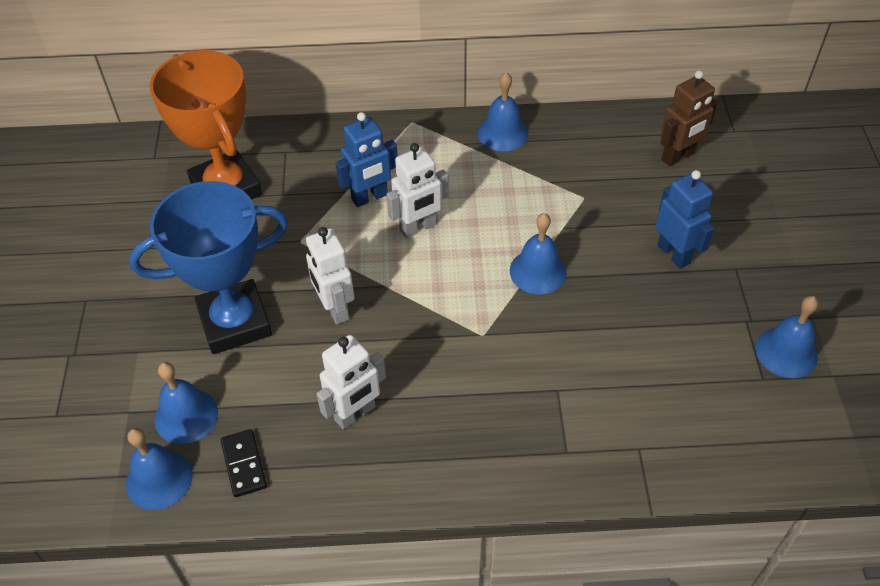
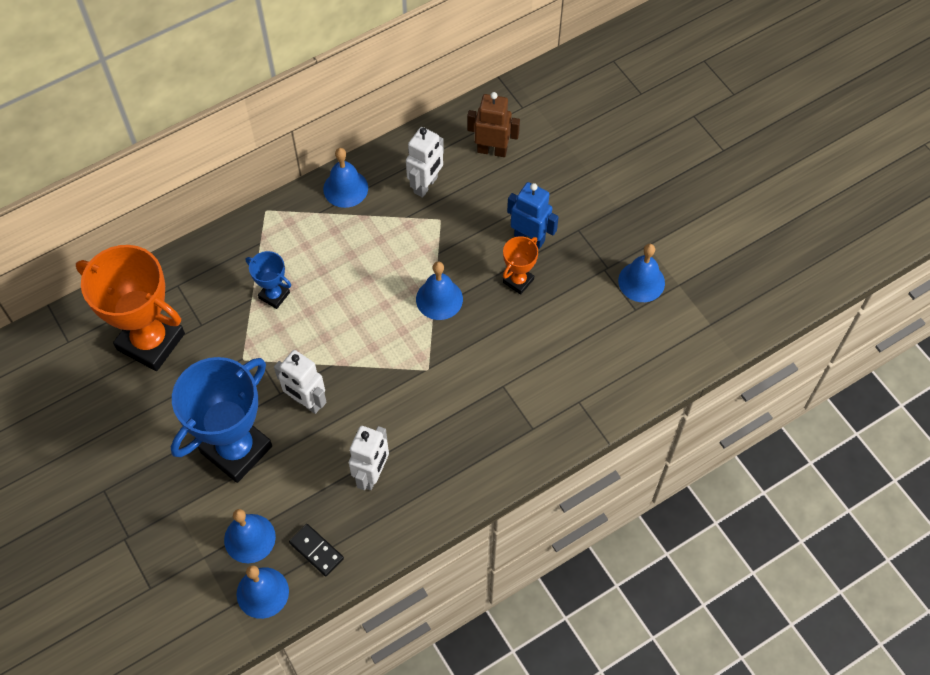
camera: 30 degrees left, 10 degrees up
(370, 197) = (274, 295): blue robot -> blue trophy
(418, 228) = (328, 304): white robot -> white robot (426, 185)
(637, 290) = (518, 281): none -> orange trophy
(678, 157) = (492, 150): brown robot -> brown robot turned 105 degrees counterclockwise

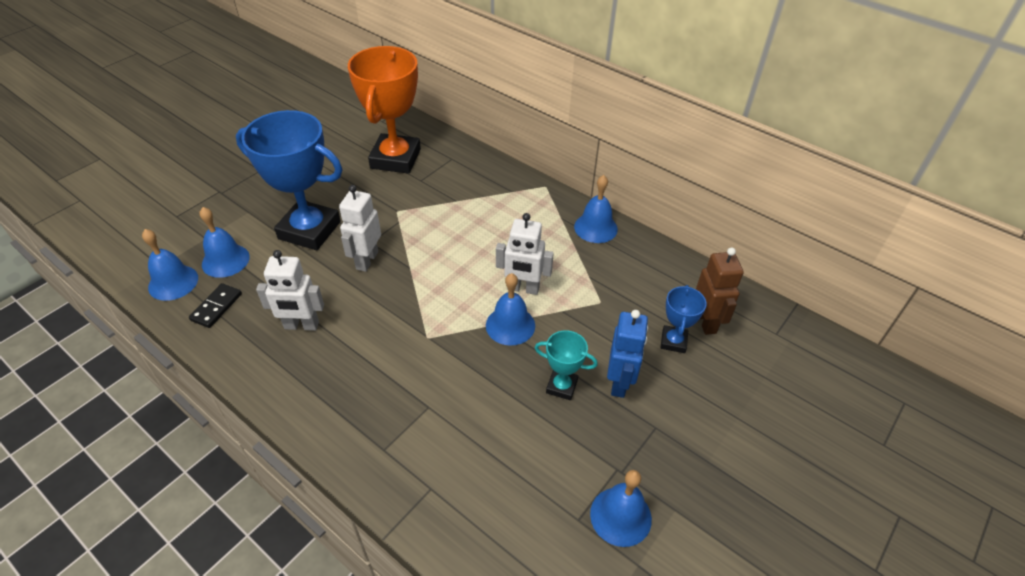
camera: 70 degrees right, 15 degrees down
(274, 295) = (465, 213): blue trophy -> blue trophy (673, 341)
(426, 185) = (633, 281): white robot -> white robot (523, 288)
(518, 281) = (561, 386): orange trophy -> turquoise trophy

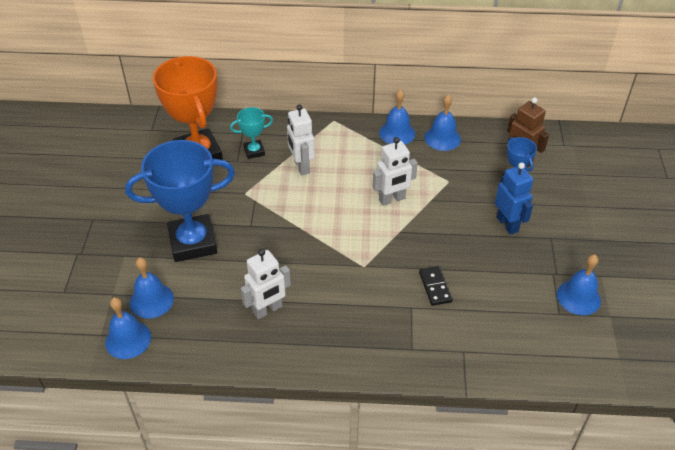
camera: 35 degrees left, 0 degrees up
(216, 307) = (187, 335): black domino -> black domino (435, 287)
(366, 260) = (263, 240): white robot -> white robot (301, 166)
(510, 325) = (408, 227): blue bell -> blue bell (442, 138)
(561, 386) = (477, 246): turquoise trophy -> turquoise trophy (254, 151)

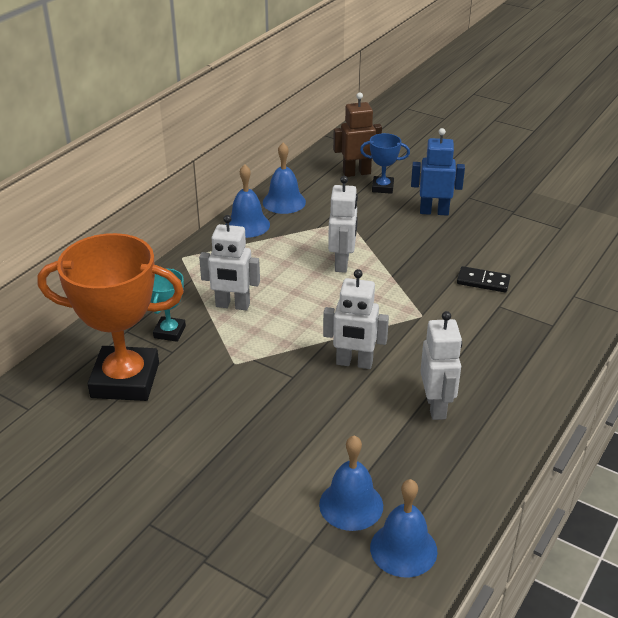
camera: 60 degrees left, 10 degrees down
(193, 242) = (280, 435): blue trophy -> none
(284, 250) = (354, 363): none -> white robot
(578, 297) = (548, 211): blue bell -> none

